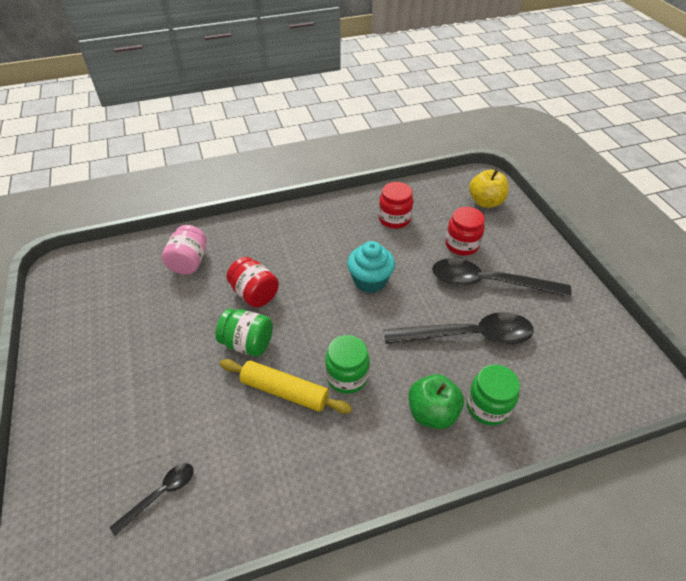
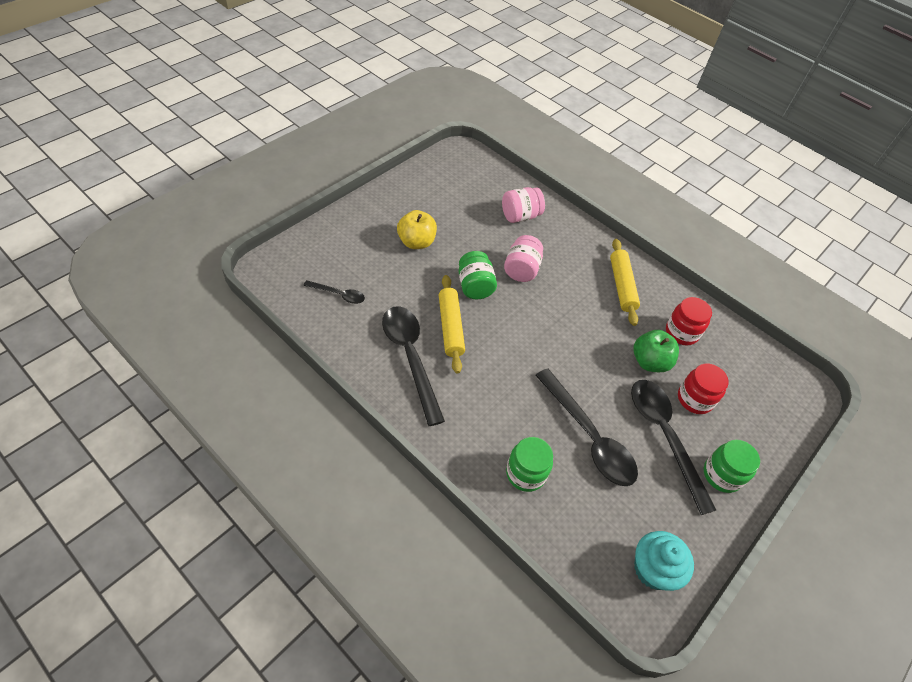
camera: 55 degrees right, 5 degrees up
(255, 294) = (521, 270): red jar -> pink jar
(301, 451) = (410, 358): none -> black spoon
(323, 231) = (621, 286): none -> yellow rolling pin
(347, 376) = (488, 362): green jar -> green jar (722, 475)
(370, 280) = (593, 341): turquoise cupcake -> turquoise cupcake (653, 569)
(432, 412) = (494, 433): green apple -> green apple (649, 362)
(485, 202) = (774, 403): yellow apple -> yellow apple (416, 242)

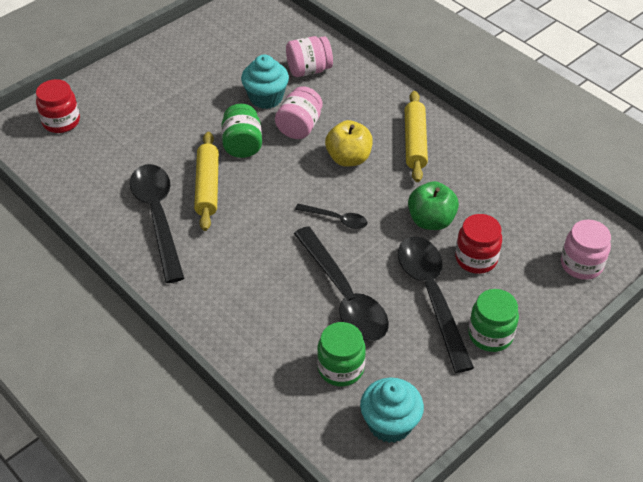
camera: 10 degrees right, 5 degrees down
(339, 294) = (89, 155): black spoon -> black spoon (336, 219)
(416, 242) = (183, 100): yellow apple -> yellow apple (348, 158)
(488, 241) = (266, 98): none -> turquoise cupcake
(525, 473) = (265, 330): green jar -> green jar (341, 368)
(681, 332) = (476, 190): red jar -> red jar (61, 122)
(782, 404) = (581, 264): none -> pink jar

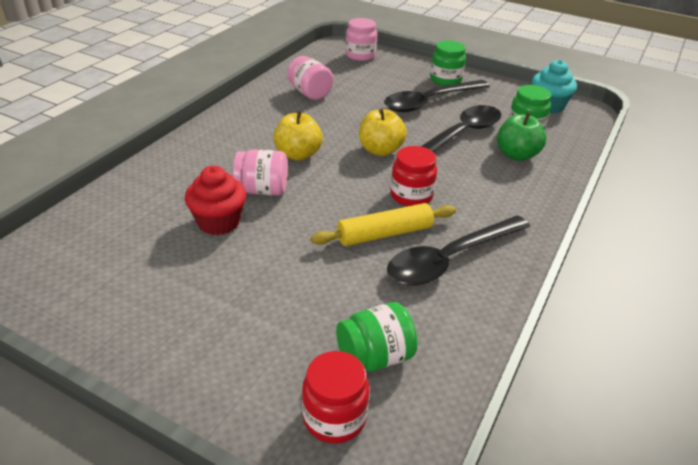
camera: 110 degrees left, 10 degrees down
(242, 145) = (307, 223): green jar -> green jar (374, 357)
(266, 98) = (218, 222): turquoise cupcake -> red cupcake
(309, 70) = (158, 200): pink jar -> pink jar (309, 93)
(336, 219) = (380, 150): black spoon -> yellow apple
(415, 142) = (260, 124): yellow rolling pin -> none
(431, 221) = (354, 108): green apple -> green apple (516, 155)
(476, 259) = (381, 89): red jar -> red jar (411, 196)

